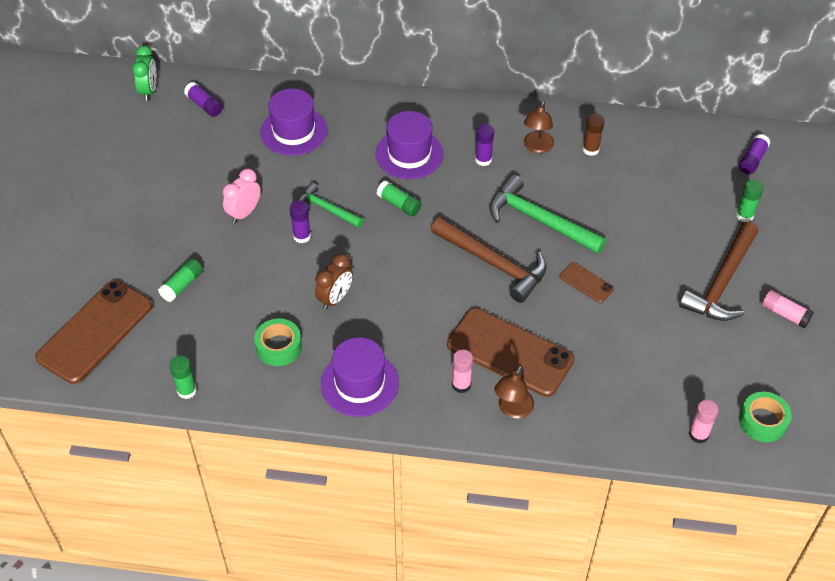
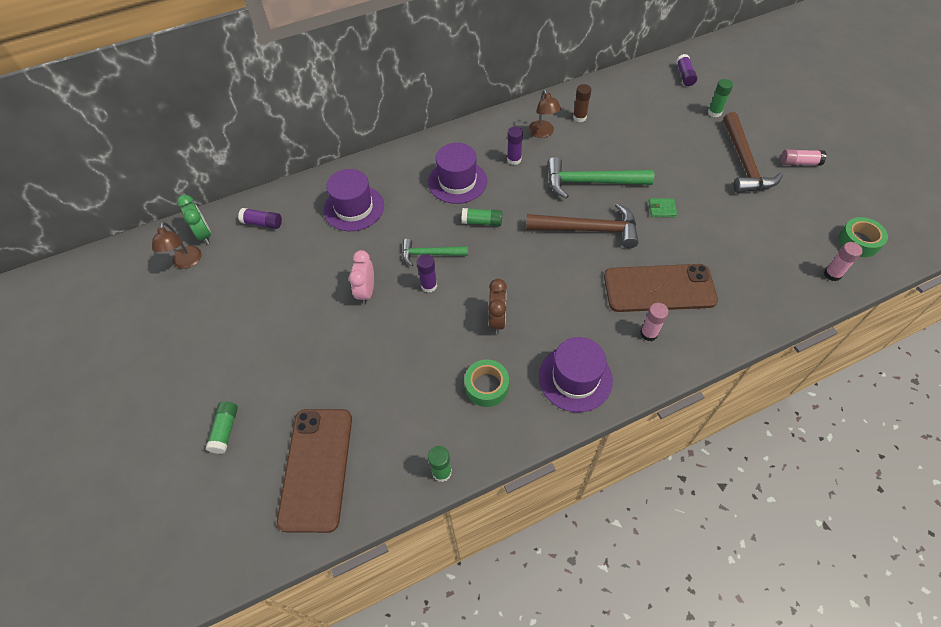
camera: 30 degrees left, 5 degrees up
(182, 285) = (362, 381): green glue stick -> green glue stick (225, 430)
(513, 410) = (701, 331): brown lamp -> brown lamp (186, 262)
(586, 282) = (662, 209): brown phone -> green wallet

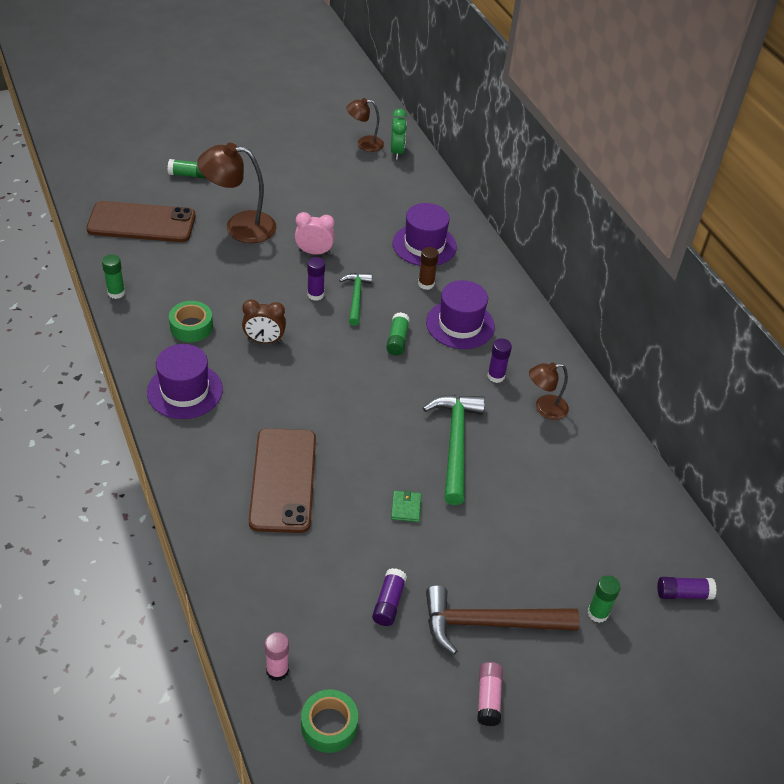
camera: 85 degrees right, 10 degrees down
(204, 234) = (397, 152): green clock -> green clock turned 60 degrees counterclockwise
(262, 223) = (408, 186): purple glue stick -> purple glue stick (389, 602)
(325, 363) = (240, 226): none -> brown lamp
(579, 117) = (577, 450): brown glue stick -> brown glue stick (426, 284)
(588, 229) = (378, 430): brown hammer -> none
(649, 333) = (225, 459): pink glue stick -> none

